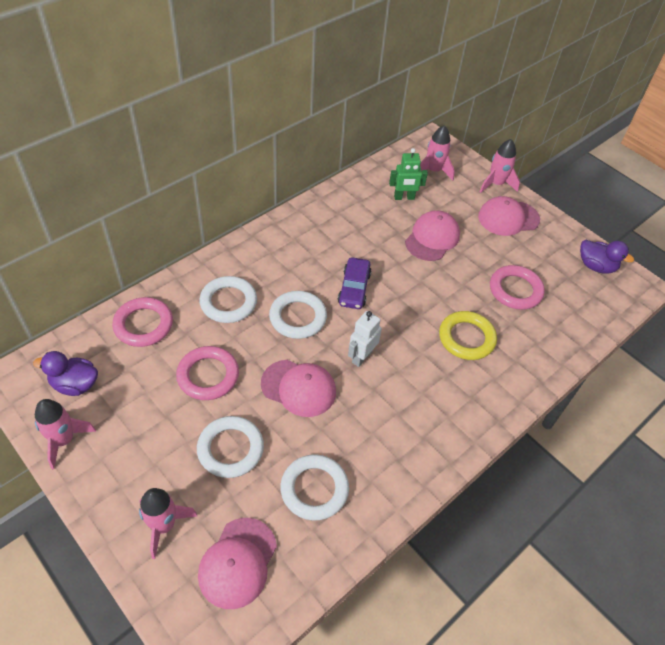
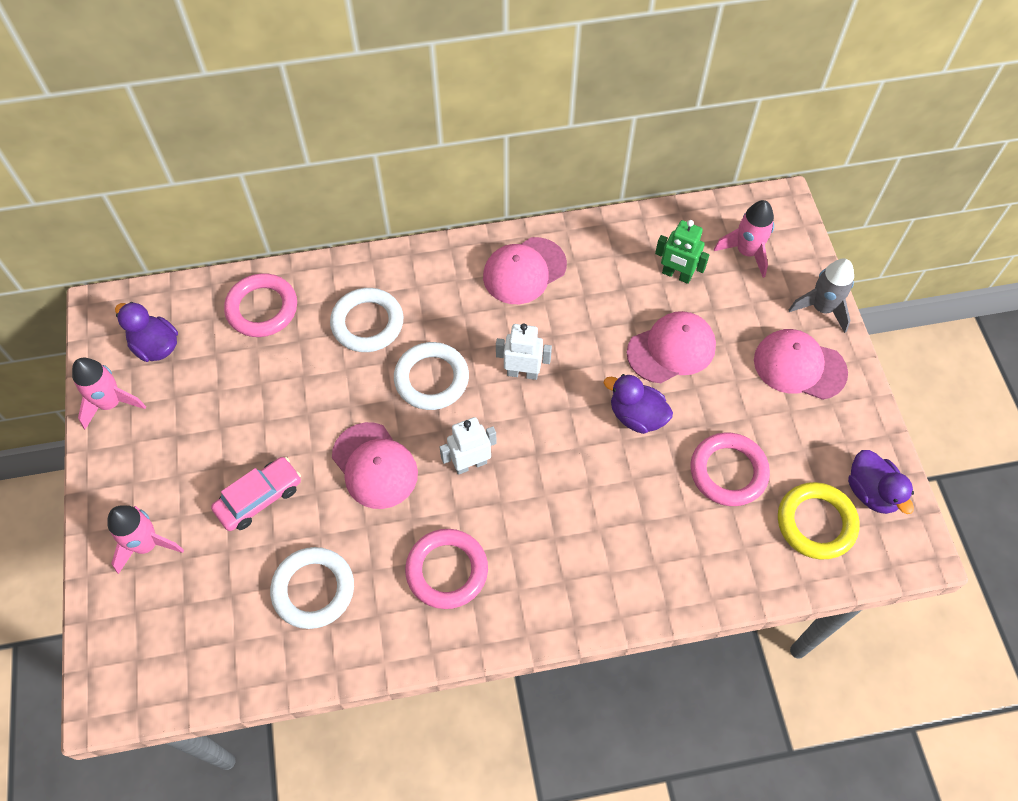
camera: 35 degrees right, 10 degrees up
(208, 375) = (290, 402): pink ring -> pink ring (447, 570)
(230, 449) = (259, 498): white ring -> pink car
(238, 562) = (189, 623): pink cap -> pink cap (524, 271)
(354, 288) = (522, 373): purple car -> white robot
(441, 283) = (636, 416): none -> purple duck
(466, 338) = (614, 504): yellow ring -> yellow ring (816, 523)
(496, 184) = (821, 308): pink rocket -> grey rocket

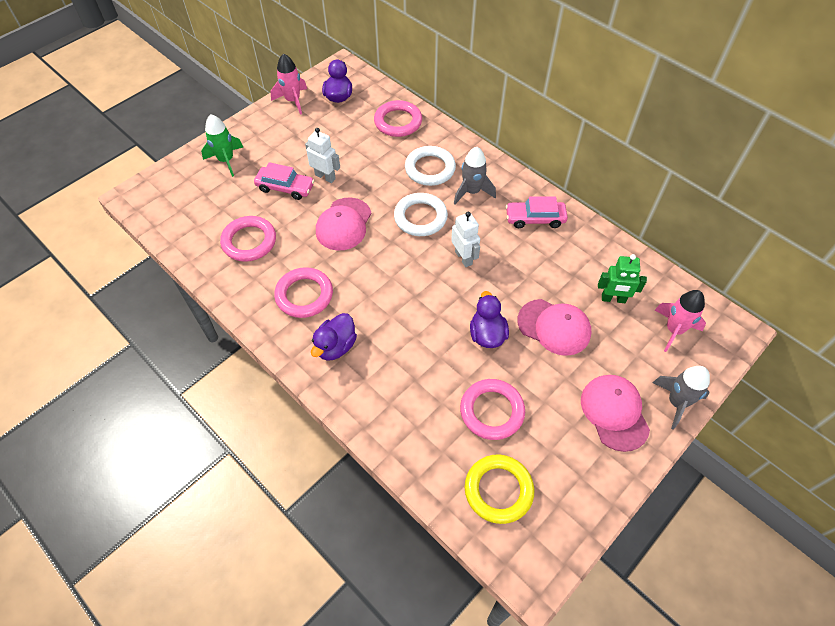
camera: 55 degrees right, 5 degrees down
(147, 544) = (226, 160): pink rocket -> green rocket
(313, 589) = (249, 241): white ring -> pink ring
(437, 304) = (472, 192): none -> grey rocket
(470, 464) = (381, 267): white robot -> white robot (325, 177)
(524, 271) = (535, 218): pink cap -> pink car
(676, 275) = (613, 299): green robot -> green robot turned 75 degrees counterclockwise
(871, 492) = (555, 517): purple duck -> purple duck (335, 346)

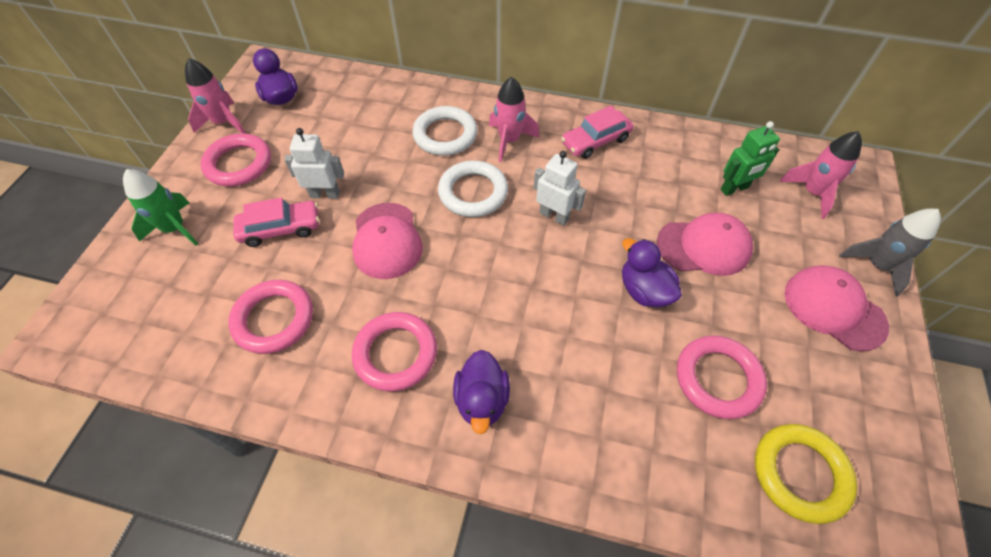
camera: 30 degrees left, 0 degrees up
(398, 122) = (372, 99): pink ring -> pink ring (239, 164)
(472, 192) = (509, 141): grey rocket -> pink rocket

